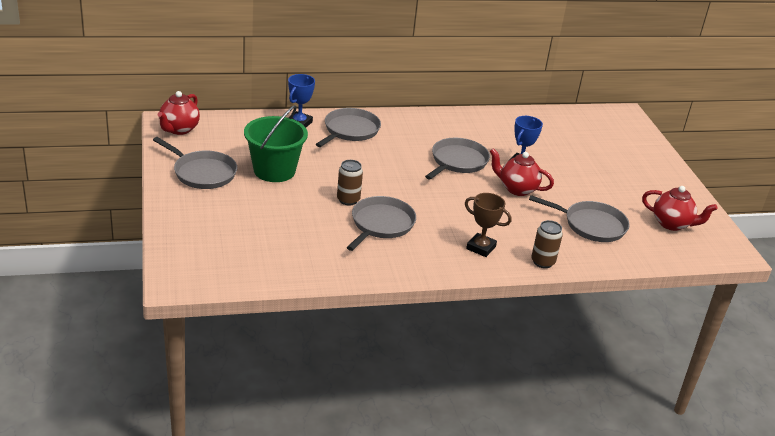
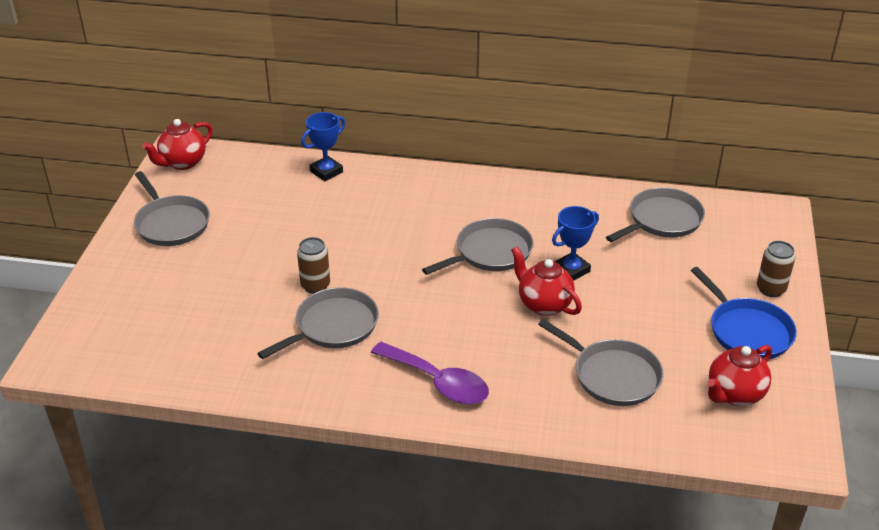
camera: 25 degrees right, 5 degrees up
(274, 170) = (254, 232): green bucket -> none
(350, 130) = (381, 189): grey pan -> grey pan (662, 220)
(481, 248) = (438, 382): brown trophy -> purple spoon
(542, 262) = (507, 418): brown can -> brown can (770, 289)
(655, 186) = (747, 331): none -> blue pan
(672, 224) = (734, 394): red teapot -> red teapot turned 90 degrees clockwise

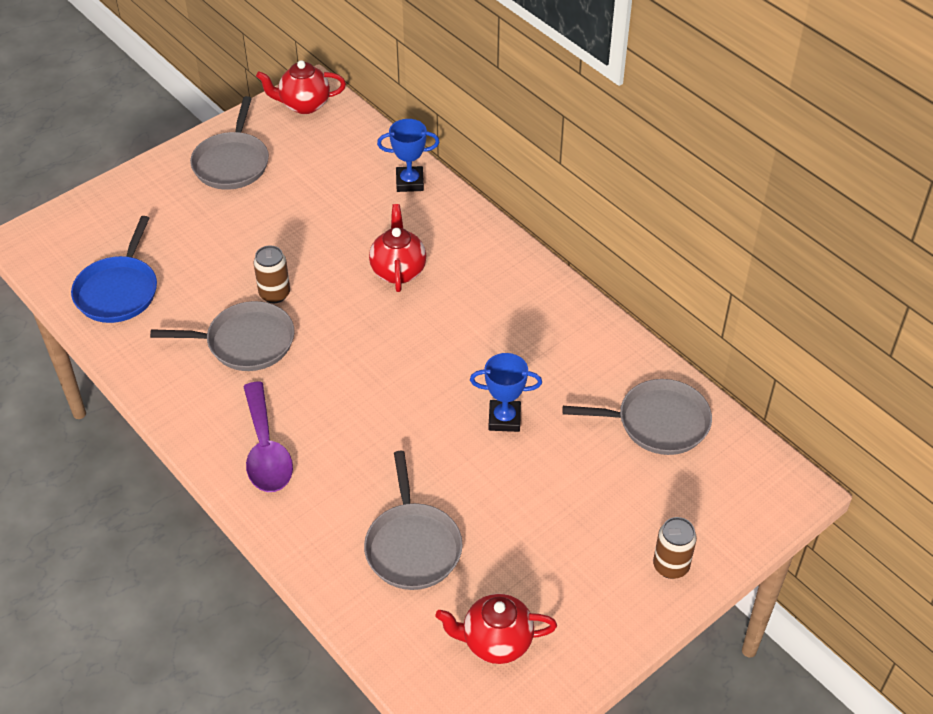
camera: 40 degrees right, 10 degrees up
(490, 252) = (454, 354): grey pan -> none
(543, 304) = (438, 437): red teapot -> red teapot (398, 271)
(747, 331) = (590, 591): blue pan -> blue pan (118, 291)

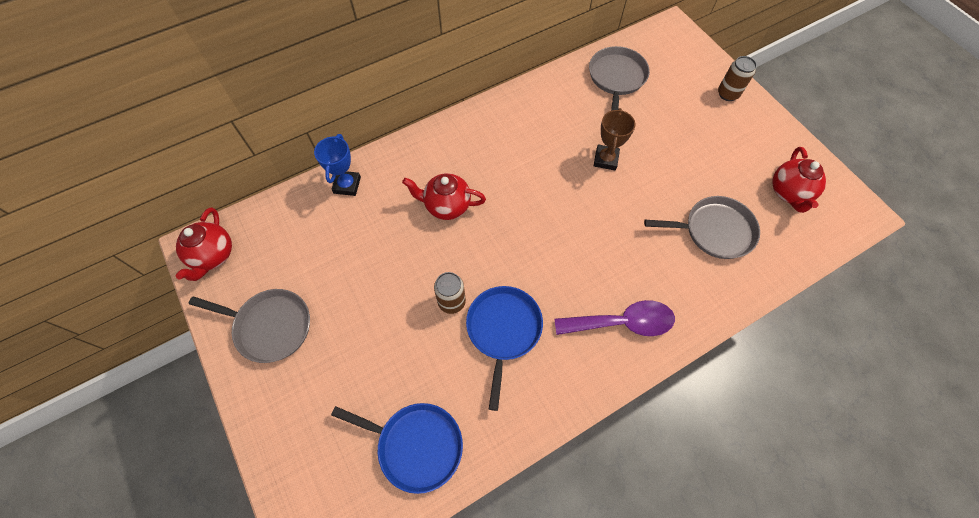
camera: 80 degrees left, 15 degrees up
(246, 342) = (503, 330): grey pan -> blue pan
(504, 419) = (605, 159): blue trophy -> brown trophy

